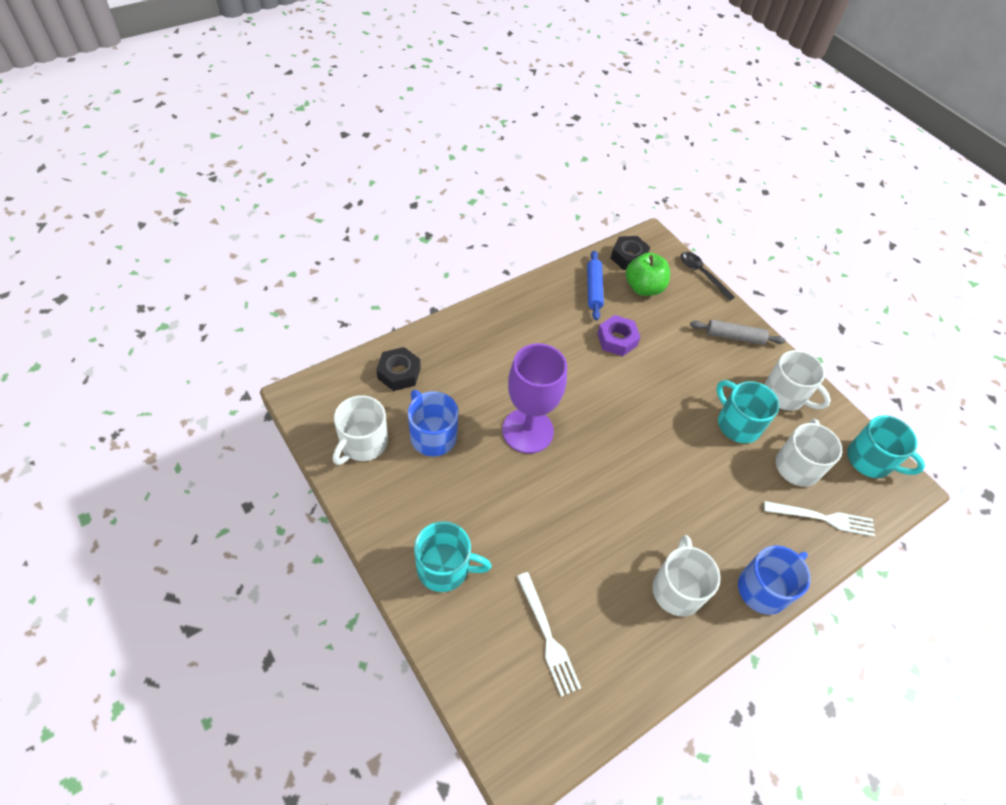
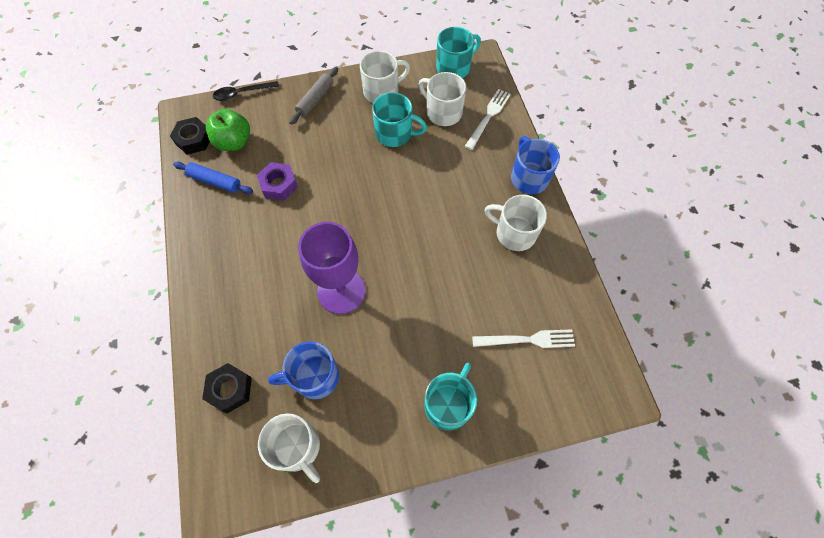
camera: 65 degrees left, 10 degrees up
(737, 424) = (395, 134): turquoise mug -> turquoise mug turned 150 degrees counterclockwise

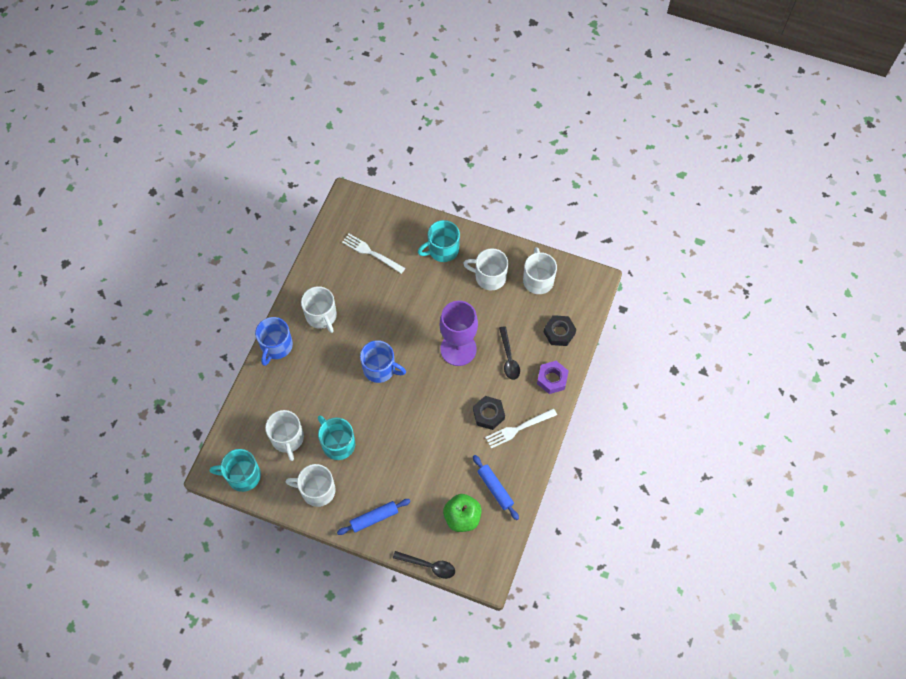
camera: 145 degrees left, 0 degrees up
(194, 139) = (491, 541): black nut -> black nut (488, 414)
(276, 318) = (509, 358): none -> black spoon
(279, 185) = (451, 455): purple nut -> purple nut (552, 379)
(314, 377) = (506, 309): blue mug -> blue mug (380, 369)
(315, 99) = (374, 518): grey rolling pin -> blue rolling pin
(363, 407) = (489, 277): none -> white mug
(488, 117) = (258, 412): white fork -> white fork (518, 428)

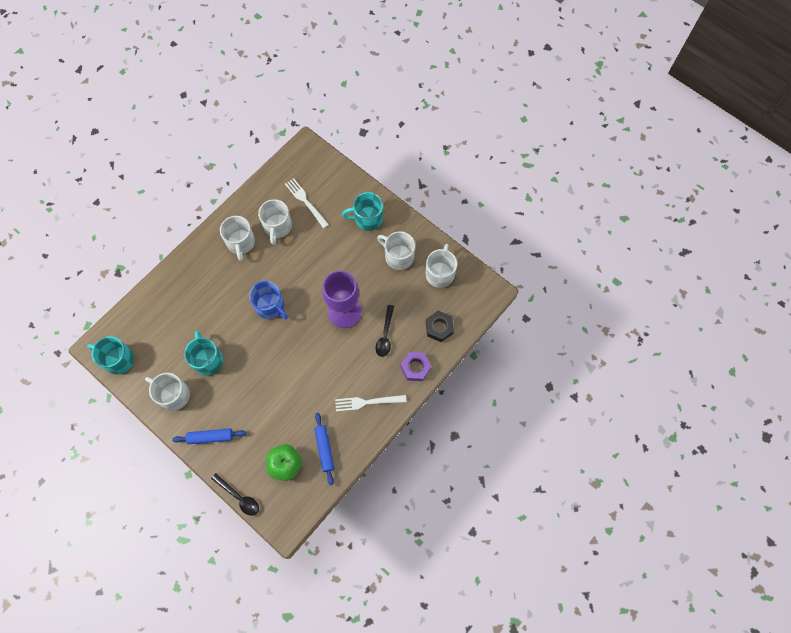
camera: 20 degrees right, 5 degrees up
(276, 346) = (192, 256): blue mug -> none
(287, 438) = (168, 340): white mug -> white mug (277, 227)
(488, 414) = (346, 380): black nut -> none

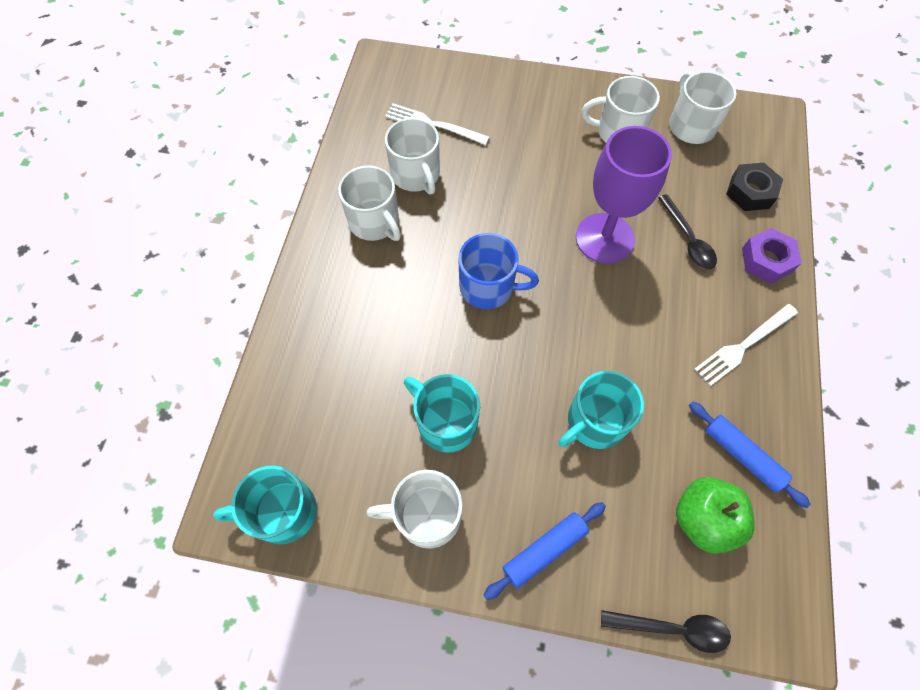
camera: 30 degrees left, 5 degrees down
(367, 219) = (538, 106): turquoise mug -> turquoise mug (594, 422)

